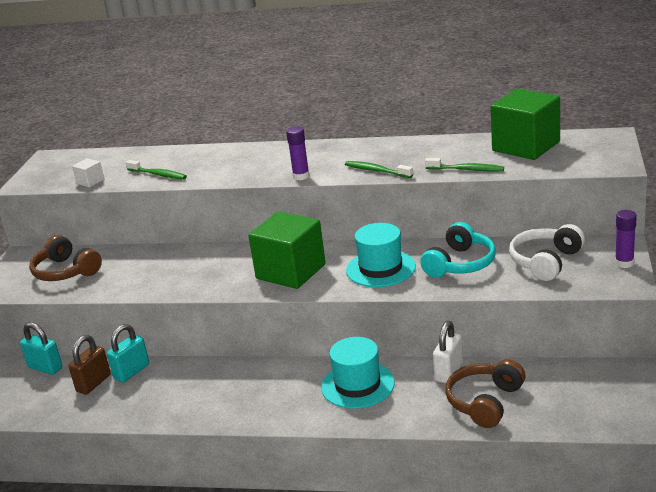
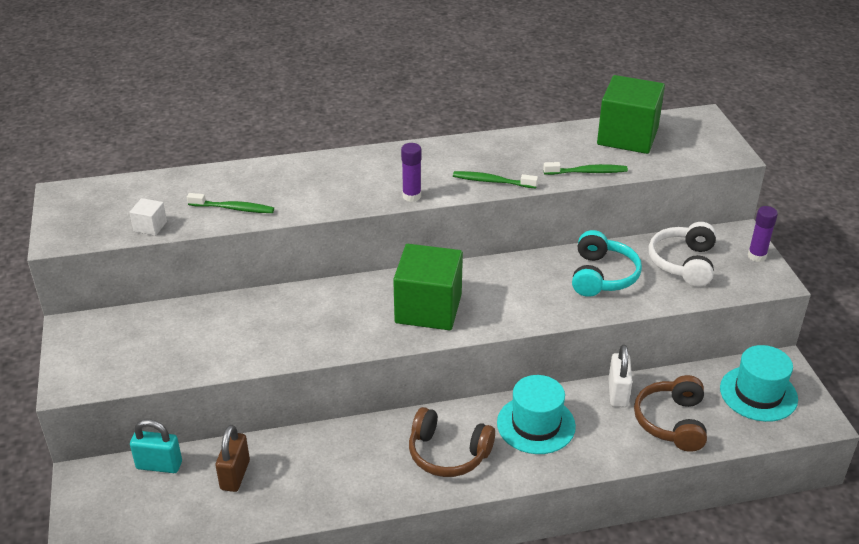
camera: 25 degrees left, 10 degrees up
(66, 271) = (151, 344): brown headphones -> brown headphones (448, 453)
(131, 372) = (272, 452): turquoise padlock -> none
(380, 268) = (524, 292): turquoise hat -> turquoise hat (758, 393)

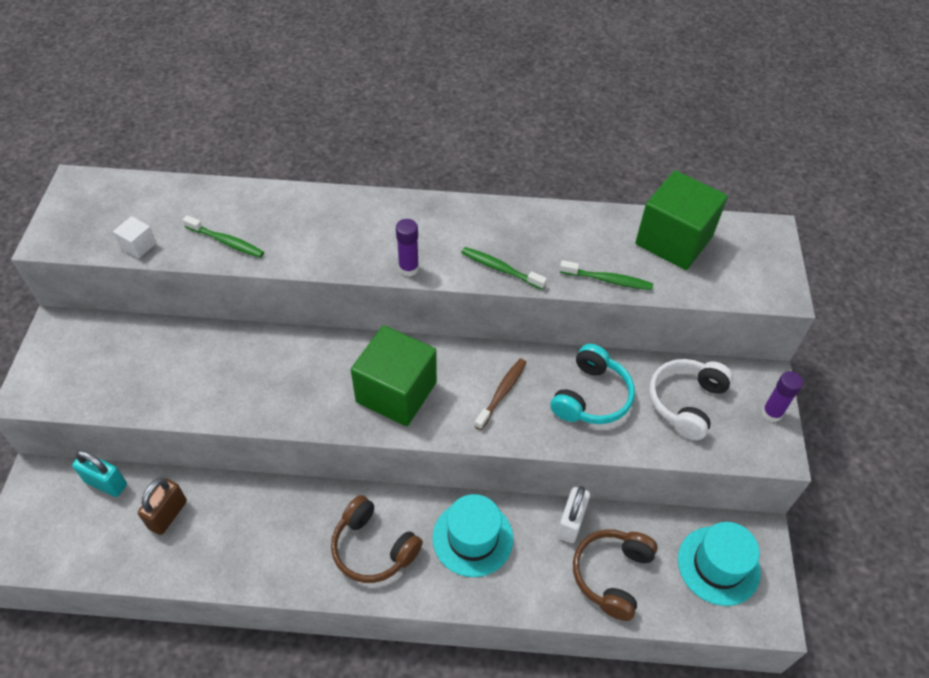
camera: 15 degrees right, 15 degrees up
(523, 289) = (502, 393): none -> brown toothbrush

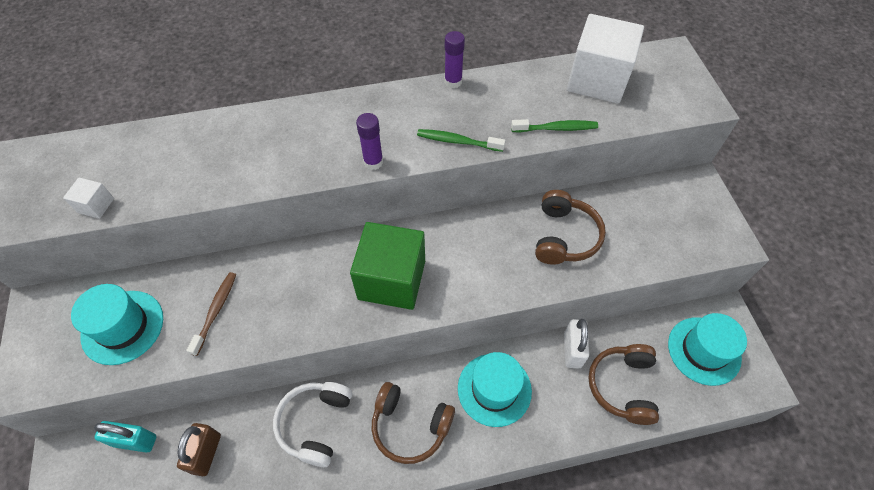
camera: 15 degrees left, 5 degrees up
(128, 367) = (122, 327): none -> turquoise hat
(226, 242) = (186, 179): green toothbrush -> none
(502, 393) = (486, 254): brown toothbrush -> brown toothbrush (216, 311)
(591, 396) = (564, 236): turquoise headphones -> brown headphones
(673, 240) = (597, 80): green cube -> white cube
(686, 402) = (644, 220): white headphones -> white headphones (315, 424)
(771, 413) = (715, 210): purple glue stick -> purple glue stick (453, 82)

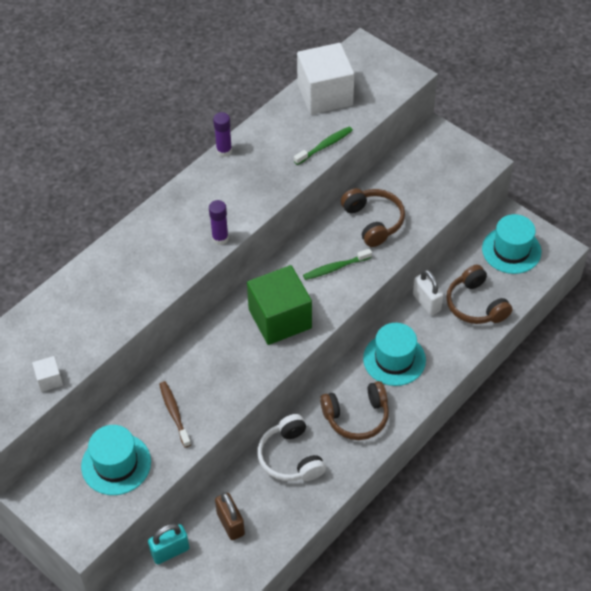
camera: 35 degrees left, 5 degrees down
(457, 141) = (265, 192): green toothbrush -> green toothbrush (335, 268)

